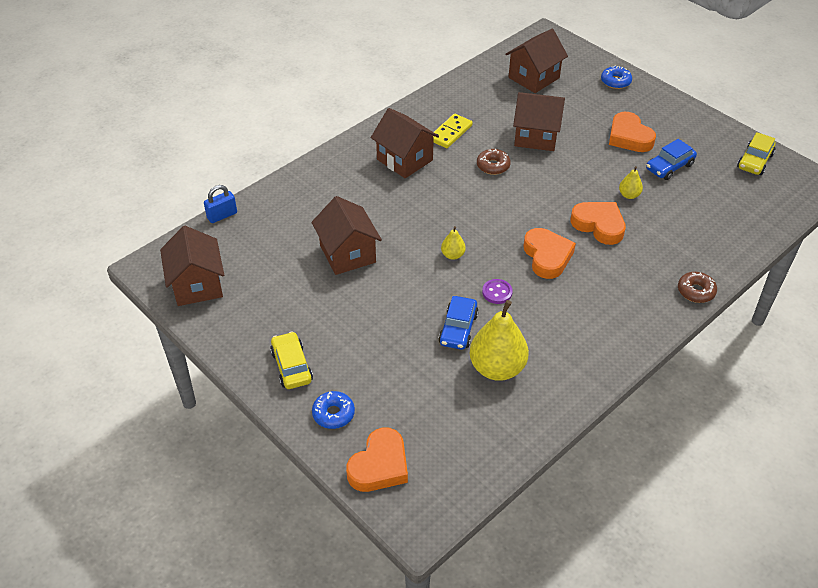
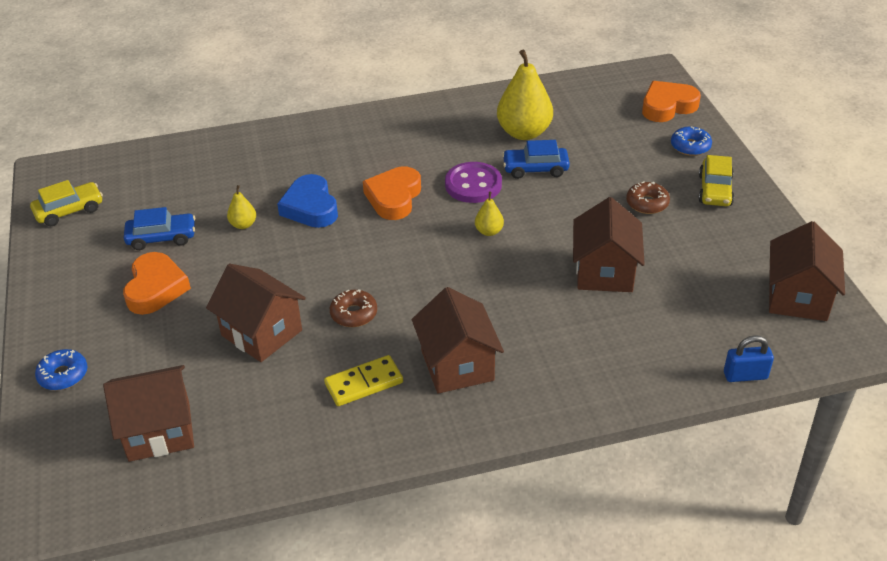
camera: 150 degrees left, 5 degrees down
(458, 329) = (535, 169): blue car -> blue car turned 135 degrees counterclockwise
(497, 292) = (473, 185): purple button -> purple button, size x1.73
(599, 225) = (310, 207): orange heart -> blue heart
(696, 291) = (293, 128): brown donut -> brown donut (647, 203)

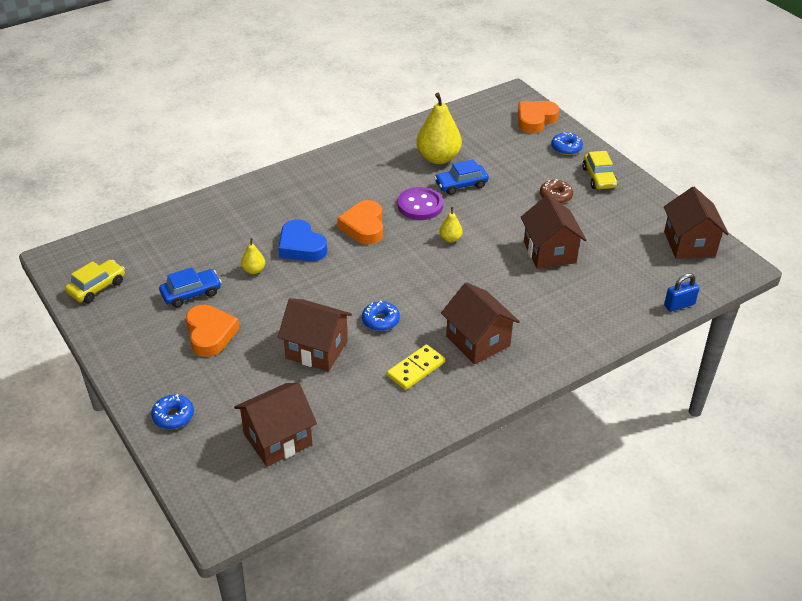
camera: 20 degrees left, 0 degrees up
(354, 314) = (380, 320): brown donut -> blue donut

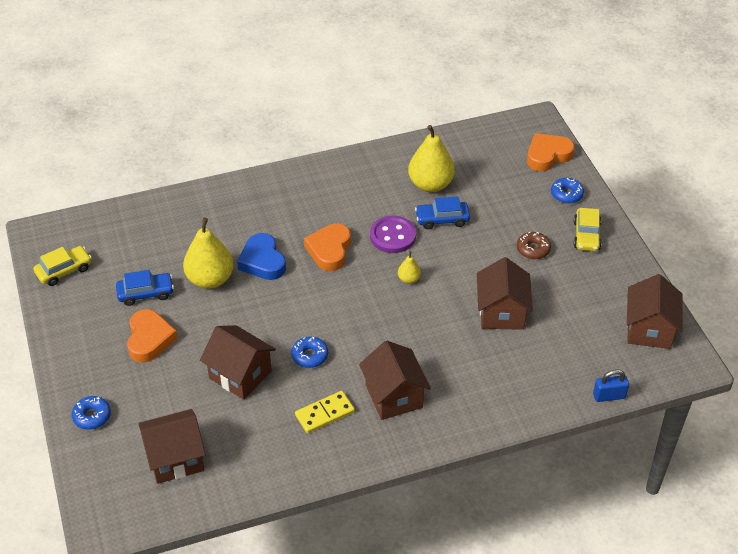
camera: 15 degrees right, 5 degrees up
(254, 270) = (210, 279): yellow pear -> yellow pear, size x2.13

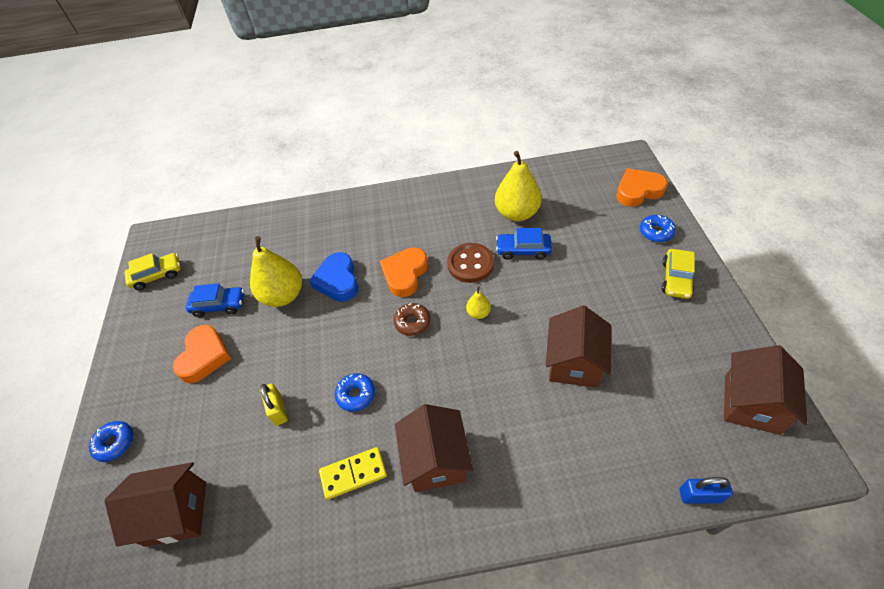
camera: 15 degrees right, 5 degrees up
(240, 375) = (278, 410): brown house -> yellow padlock
(393, 236) = (470, 264): purple button -> brown button
(533, 249) = (616, 290): brown donut -> brown donut (412, 322)

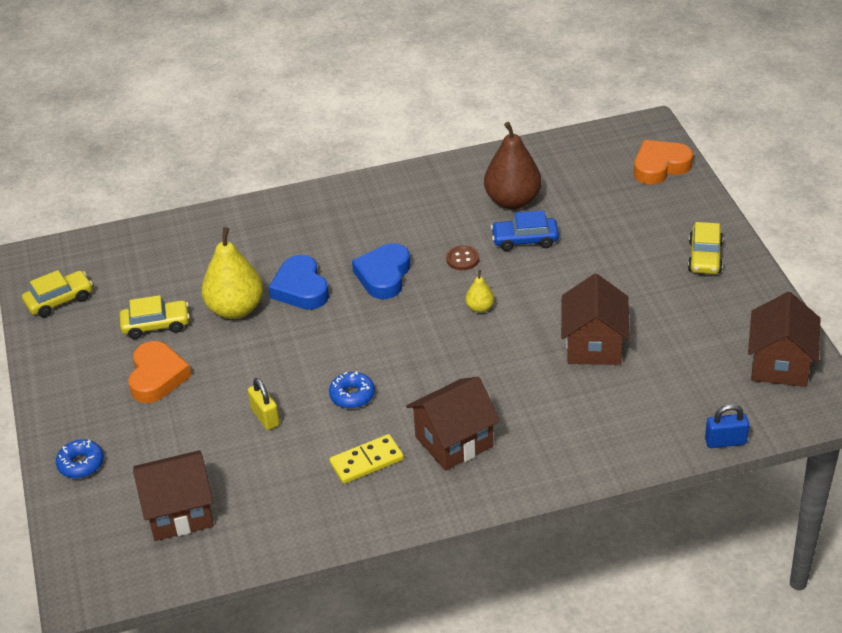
camera: 10 degrees left, 10 degrees down
(219, 305) = (156, 325): blue car -> yellow car
(405, 274) = (383, 275): orange heart -> blue heart
(412, 322) = (403, 323): brown donut -> none
(436, 460) = (454, 441): brown house -> brown house turned 75 degrees clockwise
(470, 264) = (462, 259): brown button -> brown button, size x0.58
(517, 213) = (512, 200): yellow pear -> brown pear
(656, 232) = (682, 210): blue donut -> none

